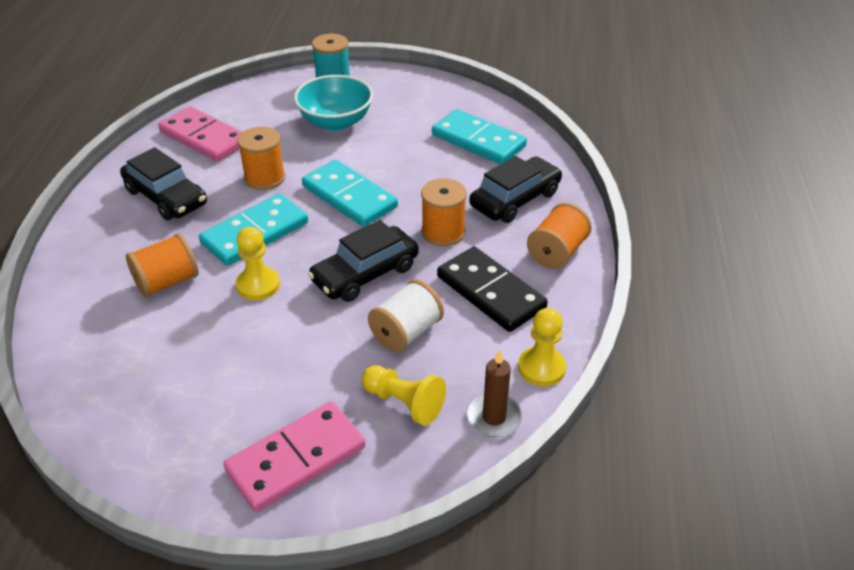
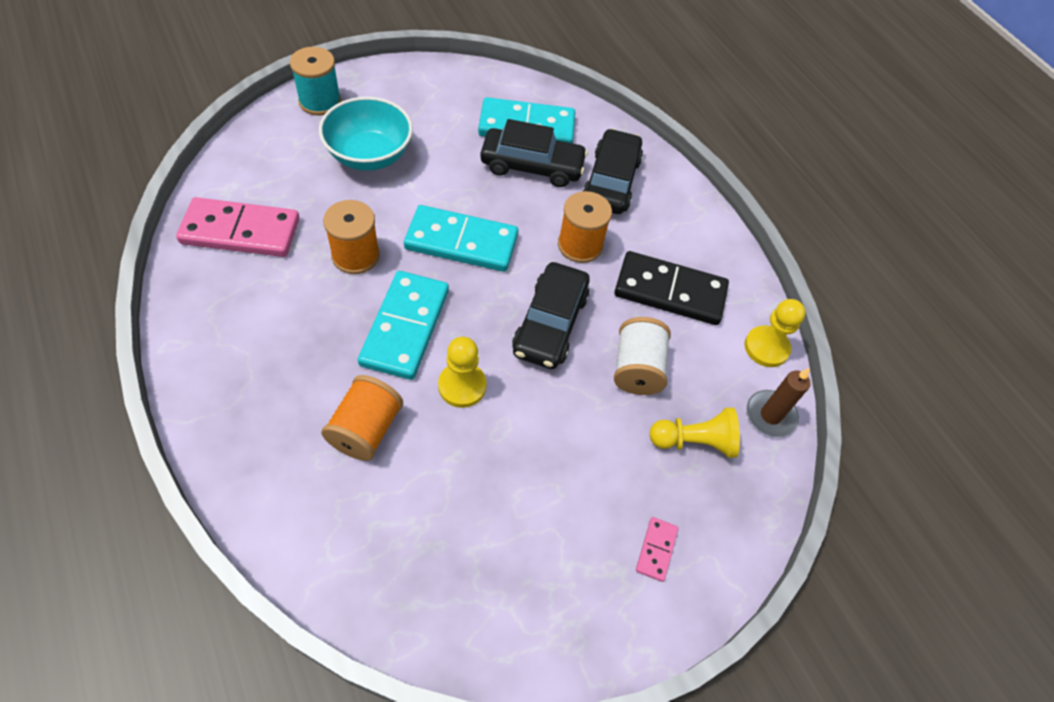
camera: 40 degrees left, 15 degrees up
(166, 197) = (267, 326): black car -> black car (532, 166)
(296, 459) = (656, 549): pink domino -> pink domino, size x0.45
(557, 252) = (688, 224): orange spool -> none

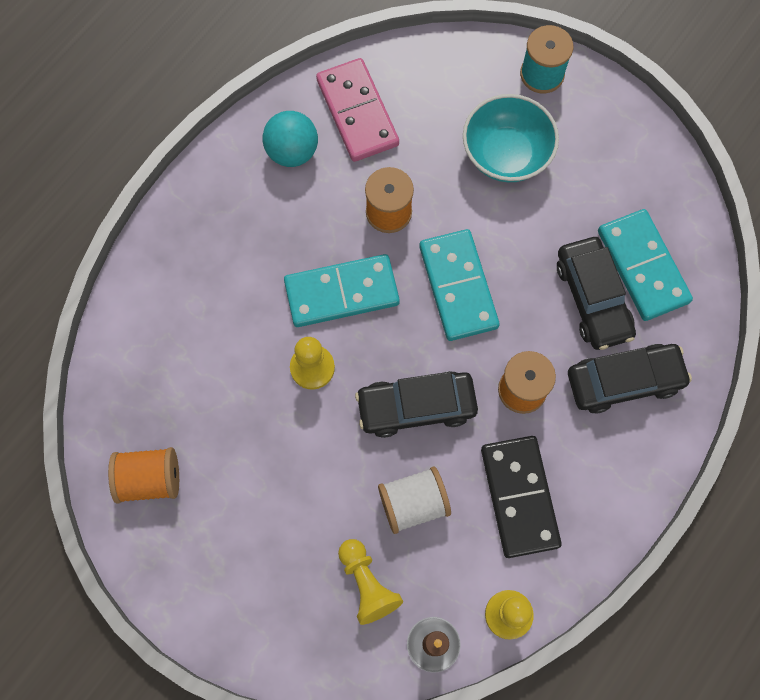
camera: 70 degrees right, 15 degrees up
(234, 298) = (292, 152): none -> turquoise ball
(366, 429) = (234, 318): orange spool -> orange spool (150, 479)
(656, 549) = (250, 591): pink domino -> none

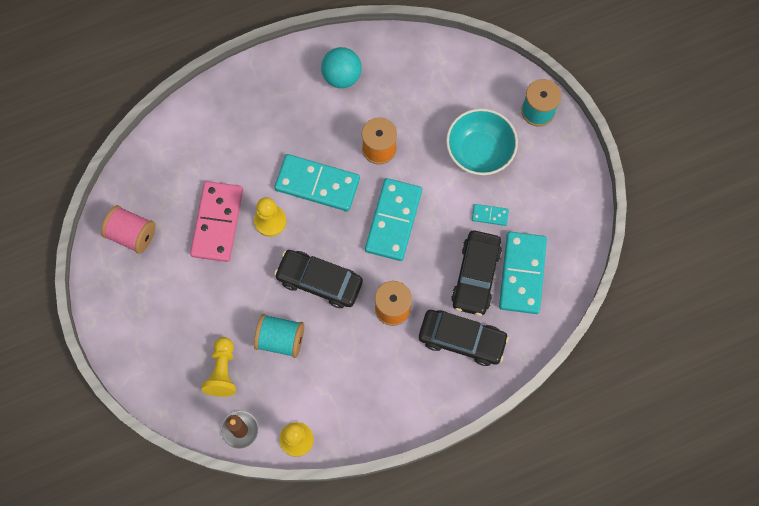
camera: 30 degrees right, 0 degrees up
(150, 479) = (132, 234): orange spool -> pink spool
(357, 112) = (399, 72): pink domino -> pink domino (217, 223)
(413, 503) = (280, 339): white spool -> turquoise spool
(519, 497) = (349, 373): black domino -> none
(564, 220) = (490, 215): none -> turquoise domino

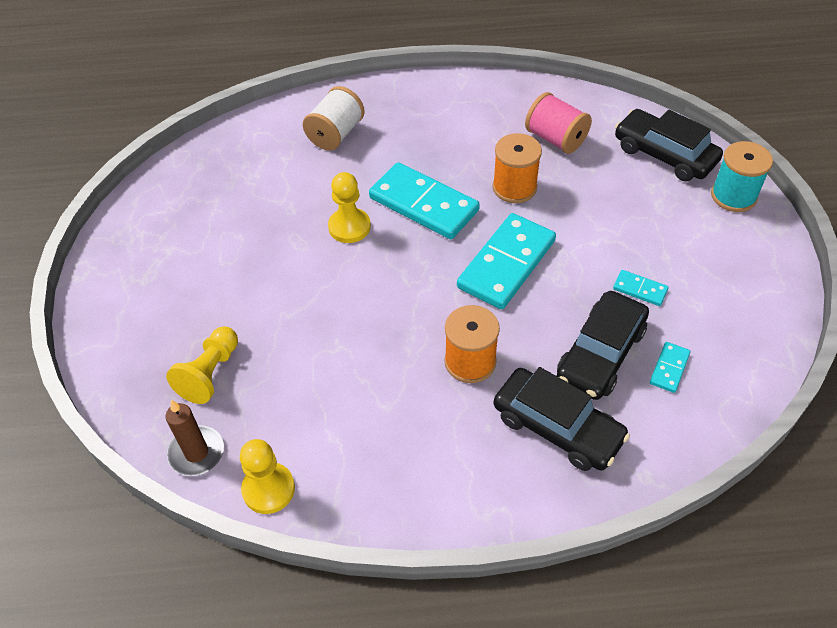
camera: 20 degrees right, 20 degrees down
(132, 234) = (179, 200): pink spool -> pink spool (556, 139)
(217, 223) = (285, 213): pink domino -> none
(225, 134) = (335, 134): none -> white spool
(280, 339) = (304, 357): turquoise spool -> none
(319, 281) = (383, 305): black car -> black car (664, 154)
(342, 76) = (494, 112): turquoise ball -> none
(479, 152) = (644, 219): turquoise bowl -> none
(522, 273) = (669, 368): turquoise domino -> turquoise domino, size x0.45

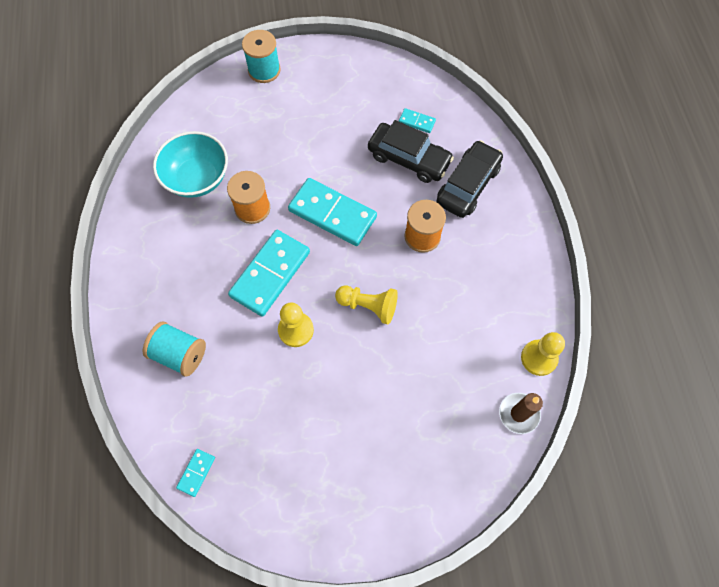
camera: 95 degrees left, 15 degrees up
(210, 373) = (450, 418): yellow pawn -> yellow pawn (368, 306)
(335, 134) = (179, 354): white spool -> turquoise spool
(556, 139) = (197, 178): pink spool -> turquoise bowl
(640, 289) = (353, 132): turquoise domino -> turquoise domino (196, 472)
(664, 154) = (219, 107): black car -> none

